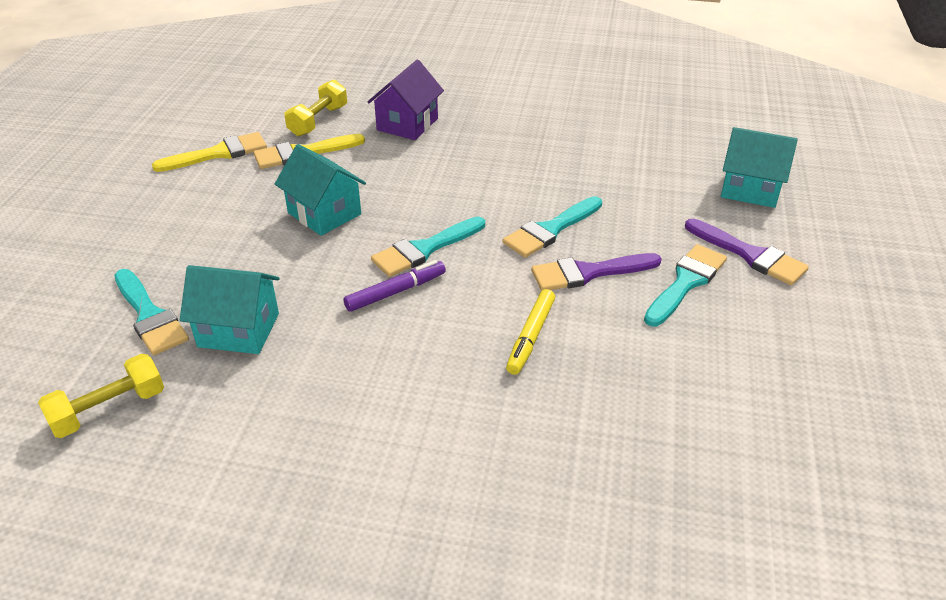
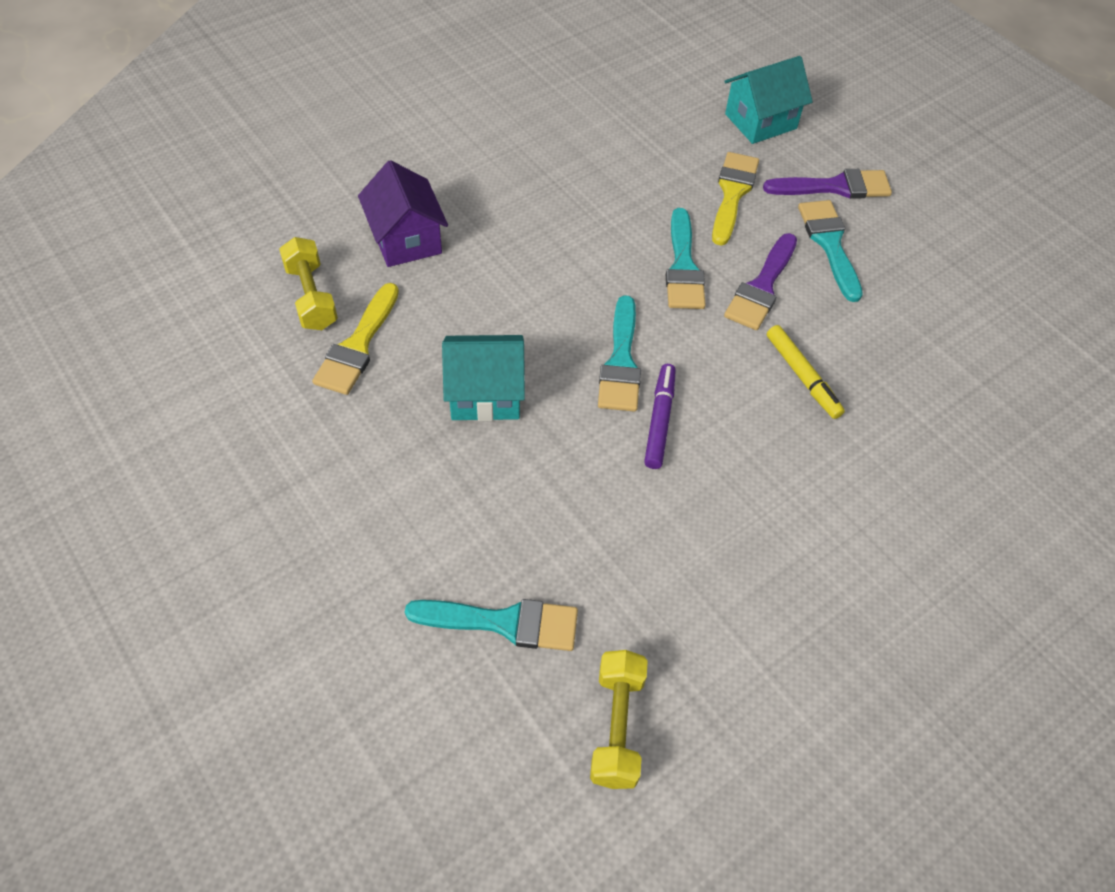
camera: 50 degrees left, 15 degrees up
(218, 153) = (271, 410): yellow brush -> yellow brush (732, 193)
(238, 330) = (598, 564): turquoise house -> none

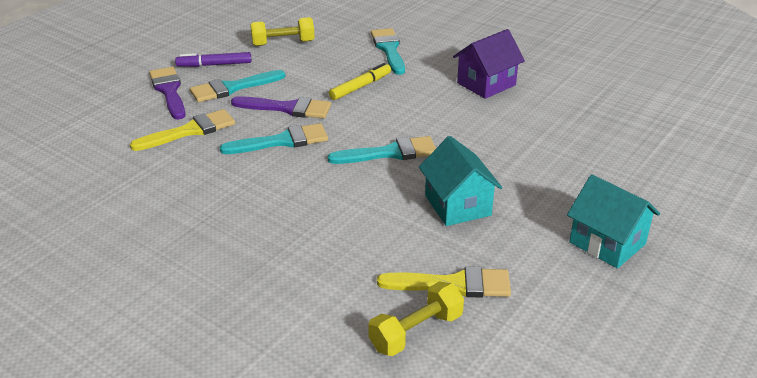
camera: 105 degrees left, 20 degrees down
(406, 239) = (314, 291): purple house -> purple house (486, 84)
(504, 622) = (618, 160): turquoise brush -> turquoise brush (389, 49)
(617, 726) = (638, 114): yellow dumbbell -> yellow dumbbell (283, 43)
(659, 420) = (430, 131): purple marker -> purple marker (214, 65)
(732, 193) = (190, 131): yellow brush -> yellow brush turned 150 degrees clockwise
(760, 121) = (94, 129): turquoise house -> turquoise house (607, 243)

